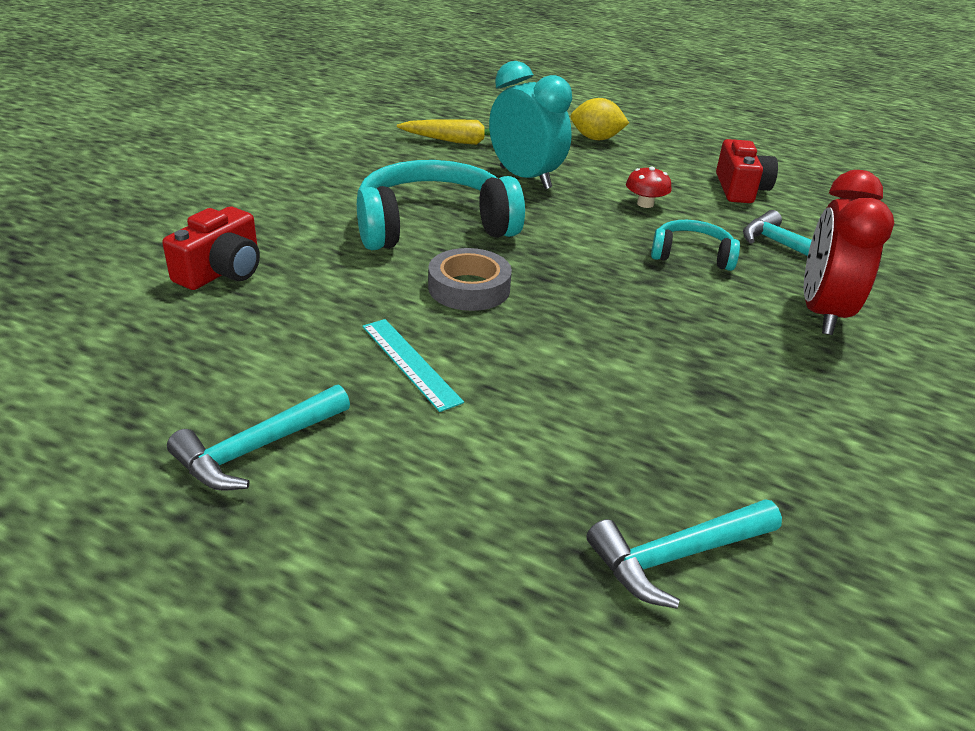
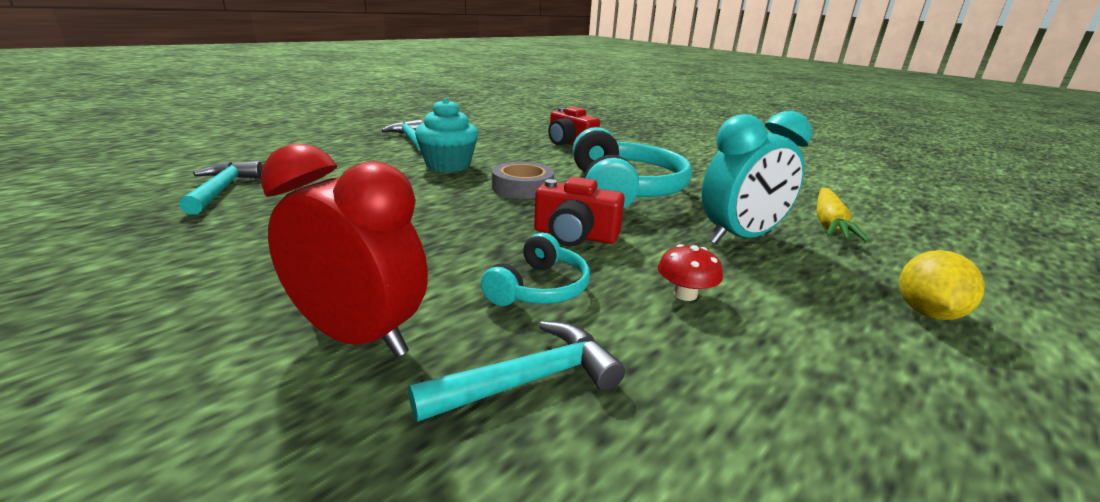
camera: 105 degrees right, 10 degrees down
(410, 363) = (448, 165): turquoise ruler -> turquoise cupcake
(740, 189) = (775, 414): red camera -> red camera (575, 235)

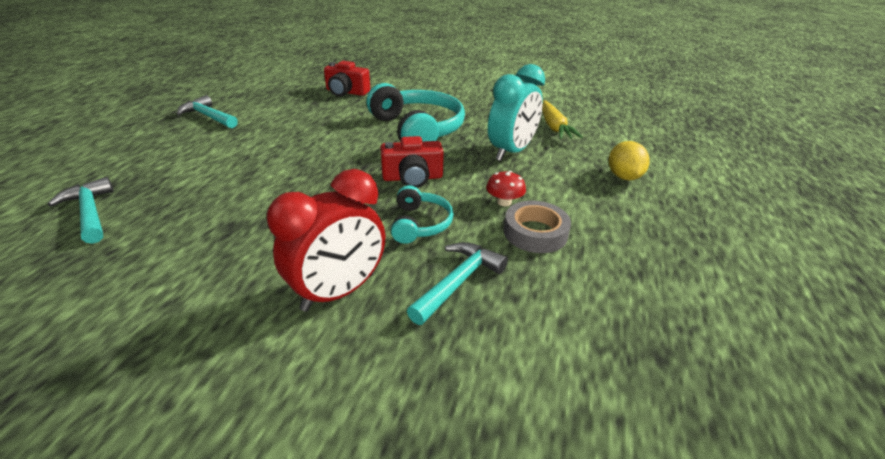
camera: 25 degrees left, 10 degrees up
(359, 337) = (339, 292): red clock -> red clock turned 135 degrees clockwise
(448, 165) = (268, 137): turquoise cupcake -> none
(522, 187) = (345, 145): grey tape -> grey tape (535, 232)

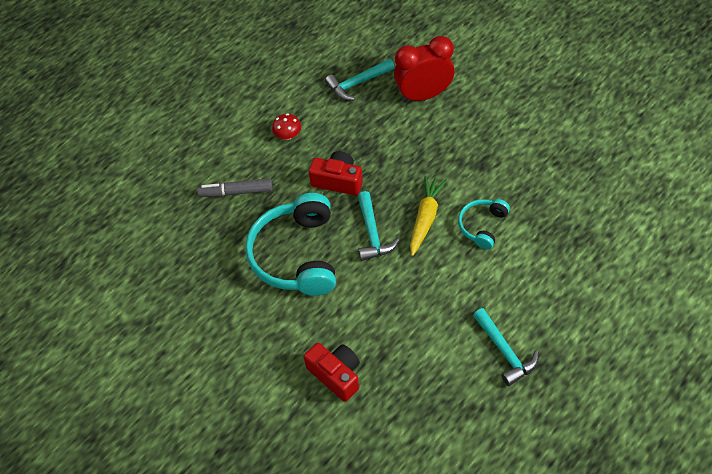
camera: 150 degrees left, 20 degrees up
(90, 212) = (581, 207): turquoise hammer -> turquoise hammer (372, 234)
(420, 224) = (356, 131): turquoise headphones -> turquoise headphones (482, 226)
(511, 152) = (236, 192): turquoise clock -> grey marker
(535, 232) = (289, 103): grey tape -> none
(554, 127) = (163, 221): yellow carrot -> yellow carrot (425, 218)
(623, 177) = (178, 135): yellow lemon -> none

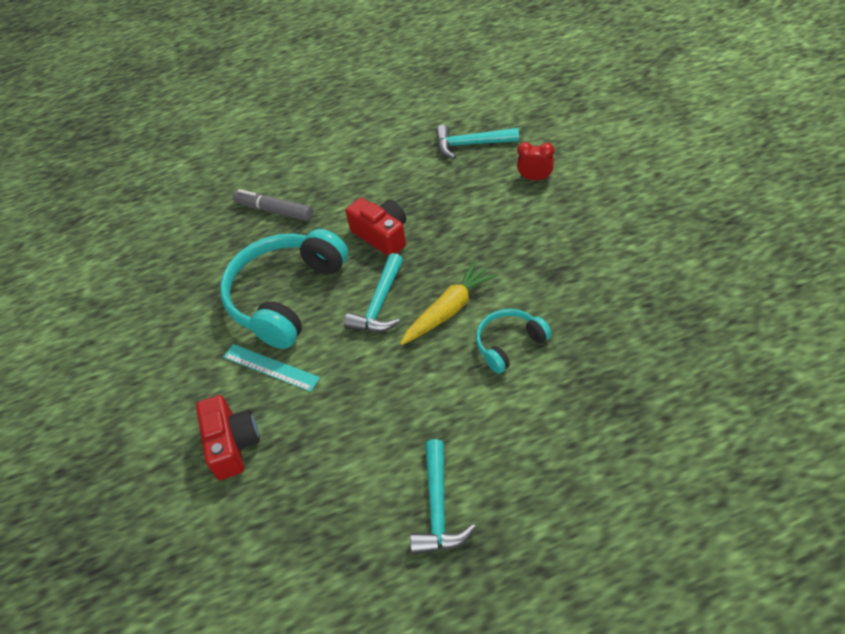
camera: 30 degrees right, 5 degrees down
(288, 135) = (364, 172): red mushroom -> none
(324, 311) = (271, 367): none -> turquoise ruler
(423, 95) = (535, 178): red clock -> red clock, size x0.49

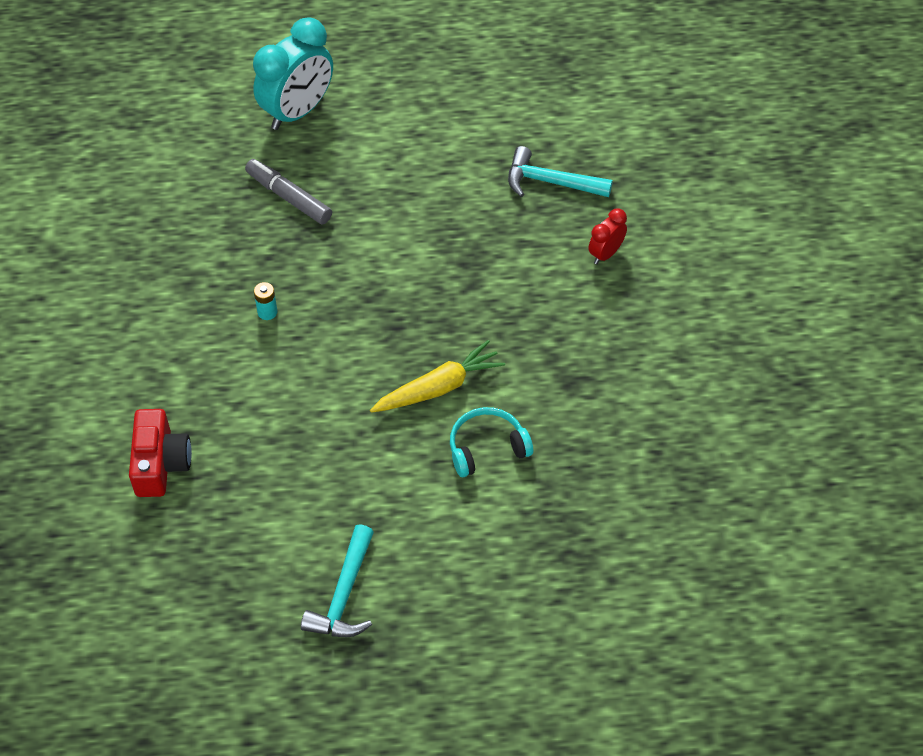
camera: 10 degrees right, 5 degrees up
(261, 153) = (297, 111): none -> turquoise clock
(271, 367) = (225, 391): turquoise ruler -> none
(285, 296) = (267, 312): turquoise headphones -> turquoise battery
(379, 304) = (366, 356): turquoise hammer -> none
(382, 235) = (400, 271): red camera -> none
(535, 178) = (605, 253): red clock -> red clock turned 75 degrees counterclockwise

